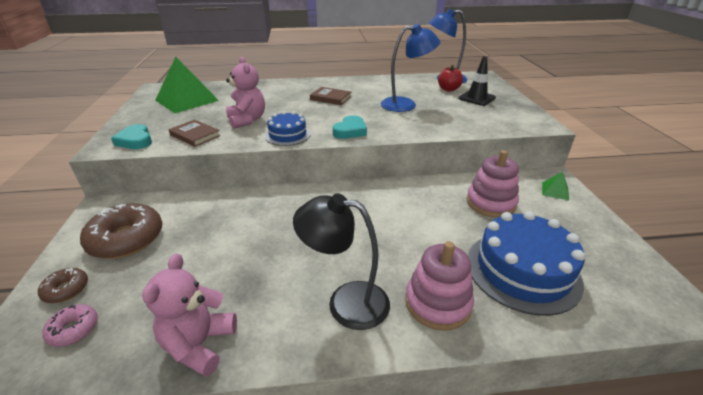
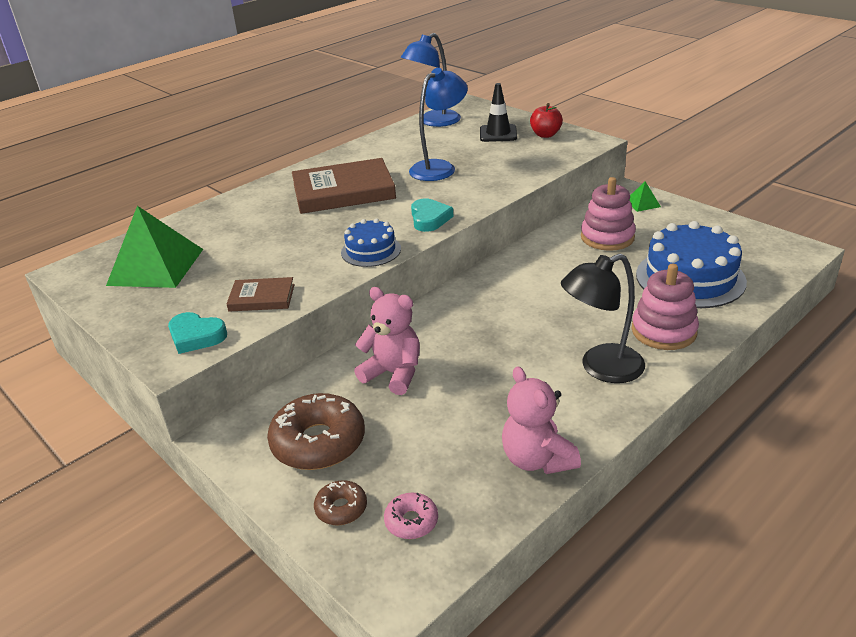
camera: 35 degrees left, 0 degrees up
(247, 120) = (292, 256): pink teddy bear -> pink teddy bear (393, 374)
(331, 98) = (343, 191): brown book -> brown book, size x1.95
(448, 89) = (456, 133): red apple -> red apple (545, 135)

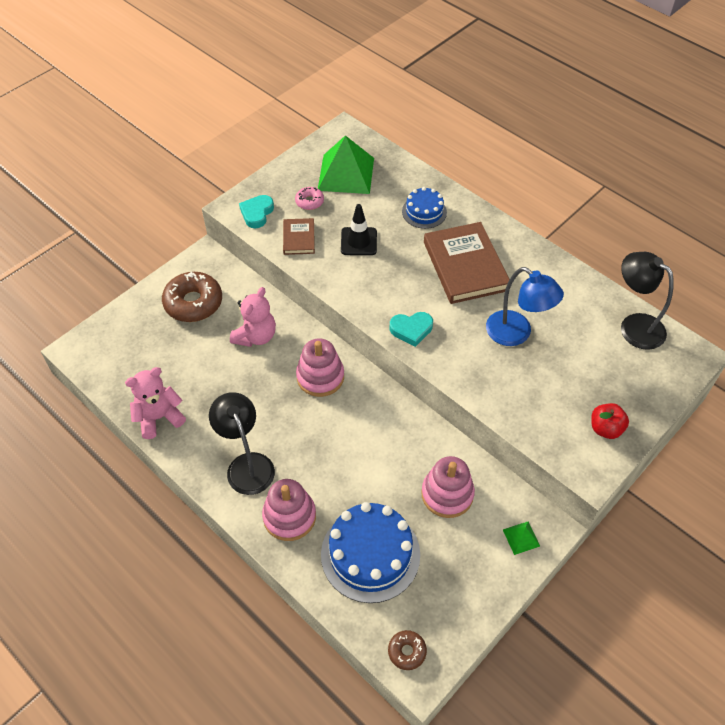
camera: 85 degrees right, 20 degrees up
(341, 508) = (137, 320): brown donut -> brown donut (407, 651)
(371, 250) = (359, 294): blue cake -> blue cake (424, 212)
(411, 521) = (121, 353): pink donut -> pink donut (309, 202)
(433, 122) = (634, 325): blue lamp -> black lamp
(463, 317) = (320, 377): none -> pink stacking toy
(498, 134) = (605, 384): black traffic cone -> black traffic cone (358, 241)

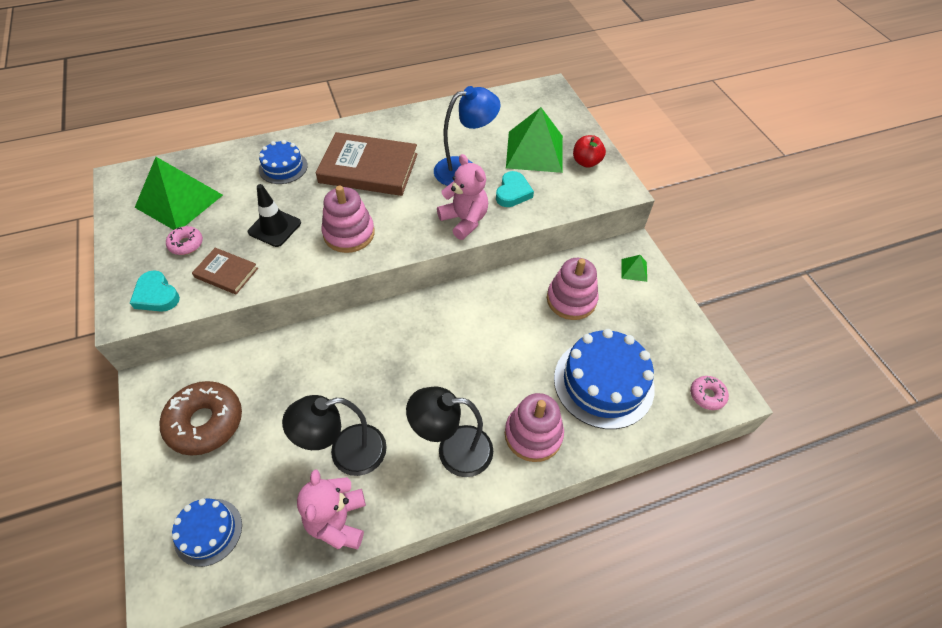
camera: 65 degrees left, 0 degrees up
(121, 349) = (208, 532): none -> blue cake
(256, 336) = (299, 378): pink teddy bear -> pink teddy bear (464, 220)
(320, 377) = (390, 341): pink stacking toy -> pink stacking toy (349, 233)
(407, 651) = (707, 395): brown donut -> pink donut
(411, 330) = (410, 234): turquoise heart -> turquoise heart (513, 192)
(585, 379) = (534, 151): none -> green pyramid
(634, 325) = (503, 104): black lamp -> black lamp (346, 453)

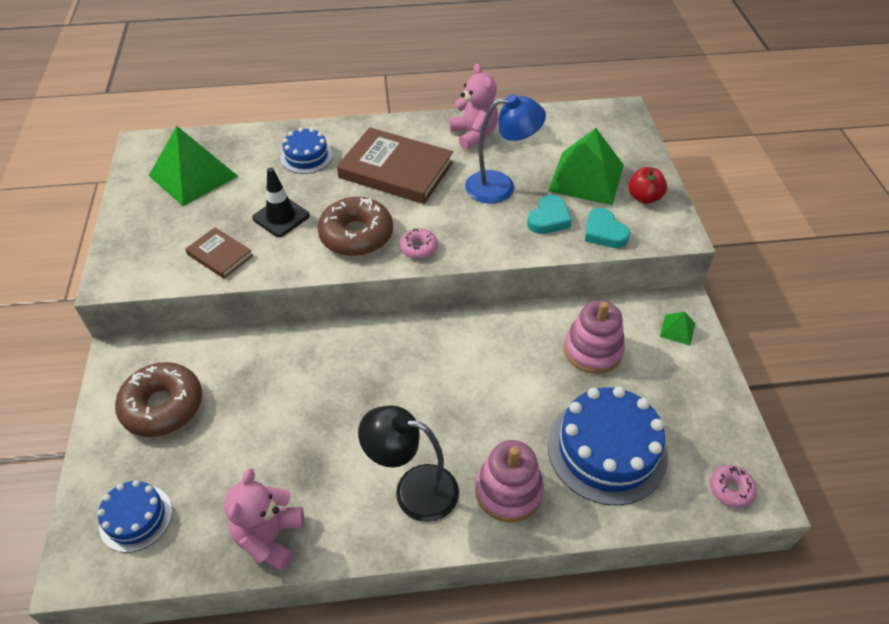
camera: 15 degrees right, 5 degrees down
(156, 295) = (145, 266): turquoise heart -> turquoise heart (604, 232)
(186, 244) = (188, 220): pink donut -> pink donut (418, 248)
(346, 453) = (297, 468): black lamp -> none
(349, 233) = (356, 235): pink stacking toy -> brown donut
(464, 220) = (485, 240): pink teddy bear -> pink teddy bear (474, 135)

